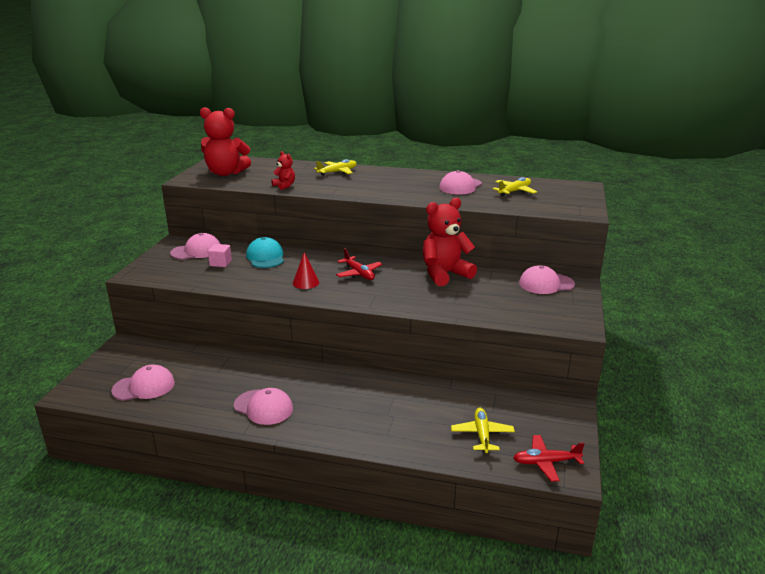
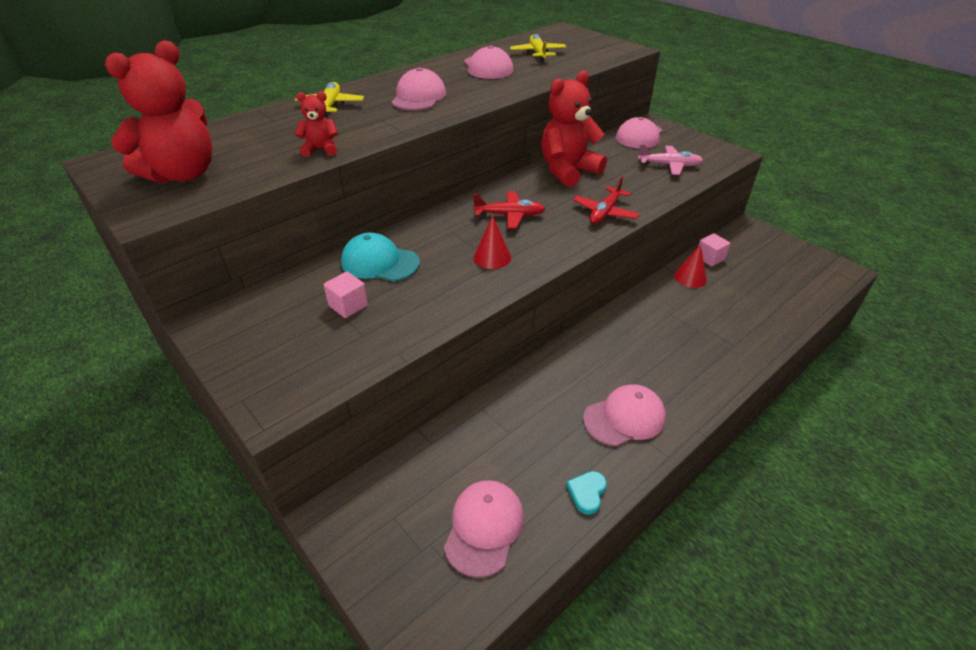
camera: 55 degrees left, 15 degrees up
(190, 411) = (587, 493): none -> turquoise heart
(196, 251) = (275, 315): pink cap -> pink cap (418, 97)
(445, 274) = (568, 171): red teddy bear -> red teddy bear turned 45 degrees clockwise
(451, 394) = (690, 278): none -> red cone
(482, 434) = (764, 289): yellow plane -> none
(492, 397) = (710, 258): none -> pink cube
(514, 306) = (669, 165): none -> pink plane
(545, 462) = (821, 275): red plane -> red plane (605, 212)

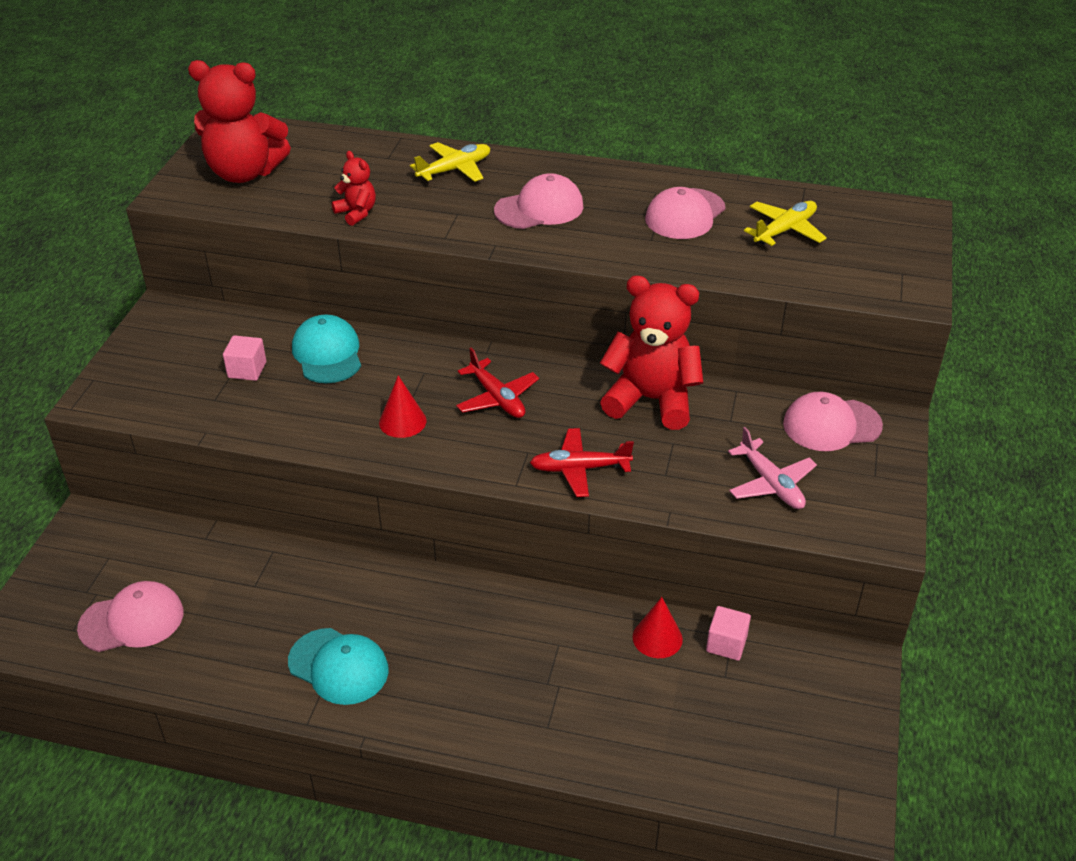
camera: 55 degrees right, 0 degrees up
(587, 493) = (216, 675): turquoise heart -> none
(624, 418) = (338, 666): pink cap -> turquoise cap

